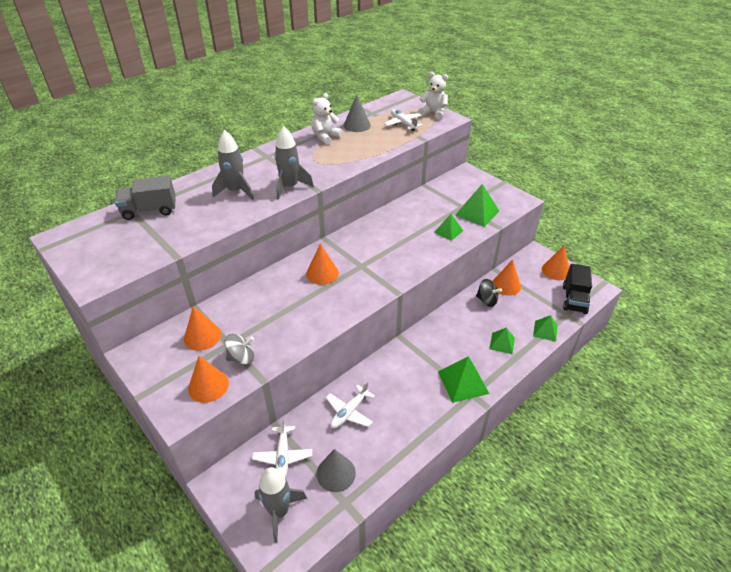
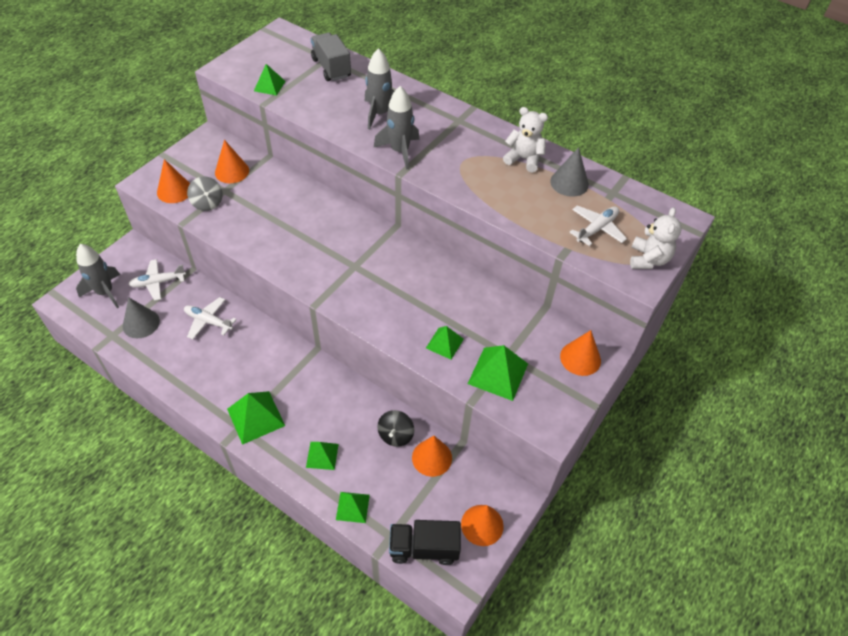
camera: 75 degrees right, 10 degrees up
(150, 251) = (269, 86): none -> green pyramid
(322, 273) = (334, 235): orange cone -> orange cone (580, 358)

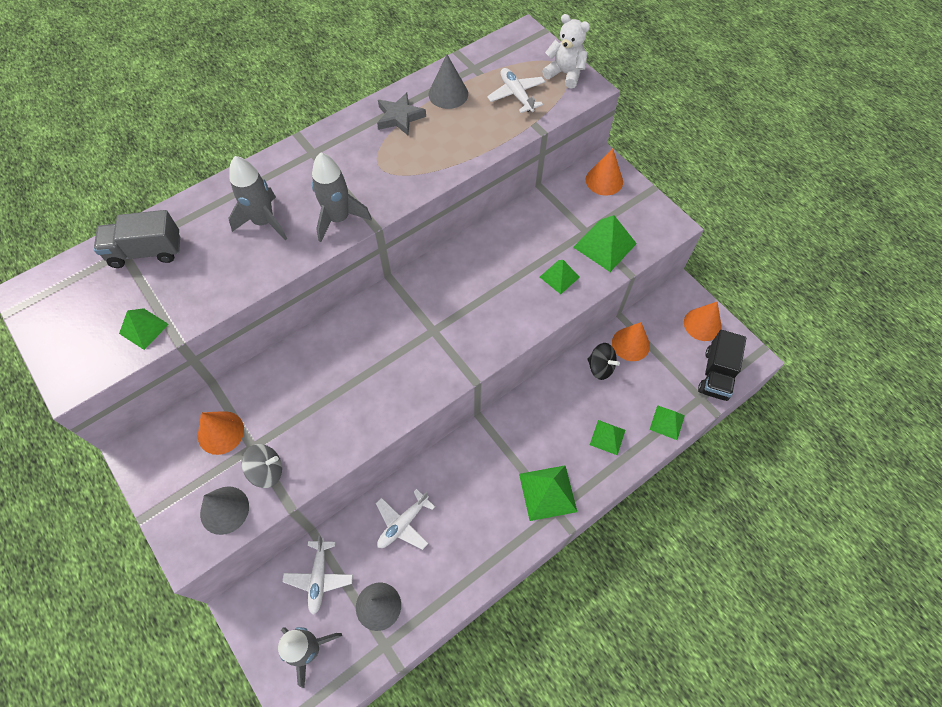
camera: 70 degrees left, 10 degrees up
(174, 191) = (224, 510): orange cone -> grey cone
(524, 159) = (399, 117): white teddy bear -> grey star

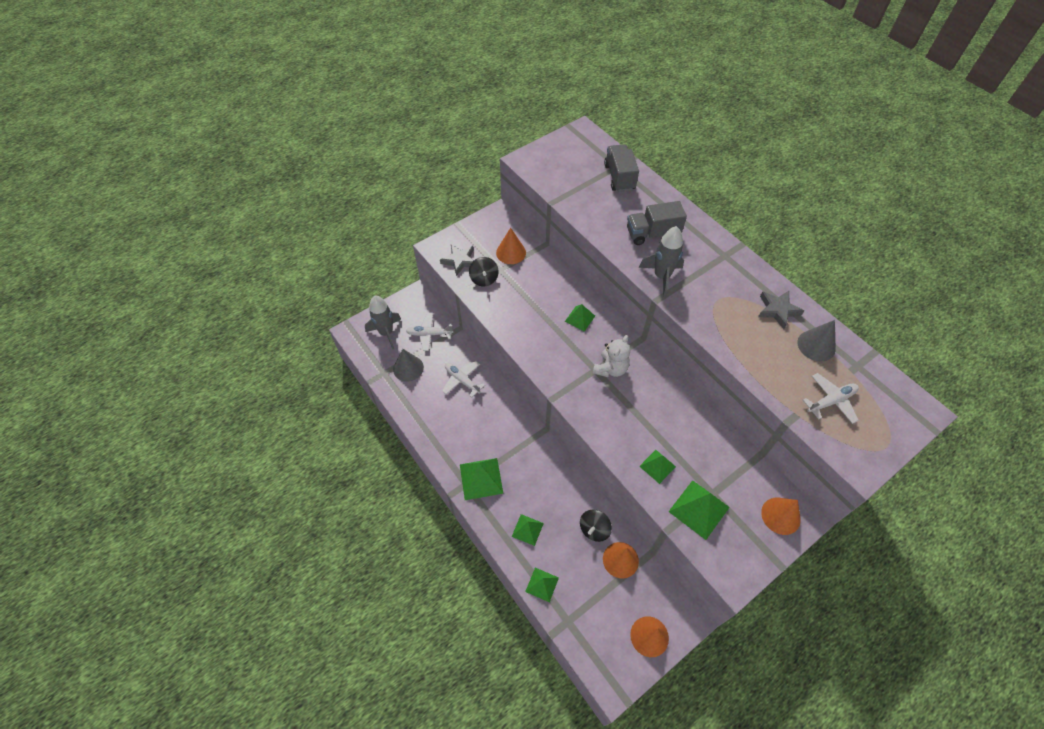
camera: 90 degrees right, 5 degrees down
(144, 329) = (560, 185): green pyramid -> green pyramid (580, 318)
(224, 510) = (459, 261): grey cone -> grey star
(264, 222) = (652, 234): grey rocket -> grey truck
(267, 471) = (484, 279): grey spinning top -> black spinning top
(565, 74) = (874, 446): white teddy bear -> white teddy bear (610, 369)
(716, 374) = (593, 641): black truck -> none

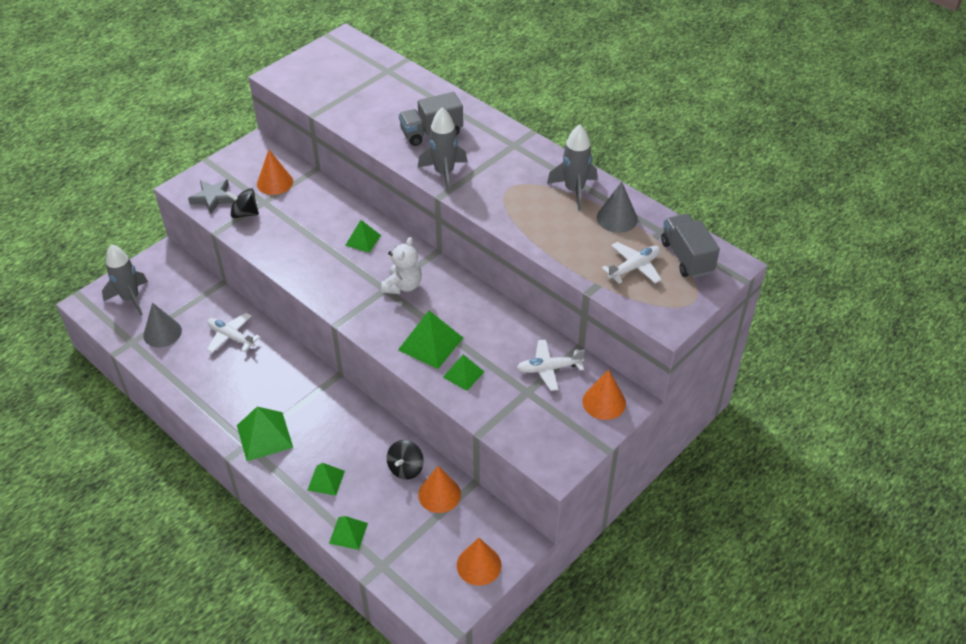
camera: 10 degrees left, 10 degrees down
(429, 334) = (185, 293): white plane -> white plane (548, 369)
(484, 279) = (244, 213): black spinning top -> black spinning top turned 120 degrees clockwise
(619, 177) = (390, 81): grey truck -> grey truck (686, 257)
(699, 509) = (513, 409): green pyramid -> green pyramid (430, 343)
(777, 310) = (574, 190): grey star -> grey rocket

